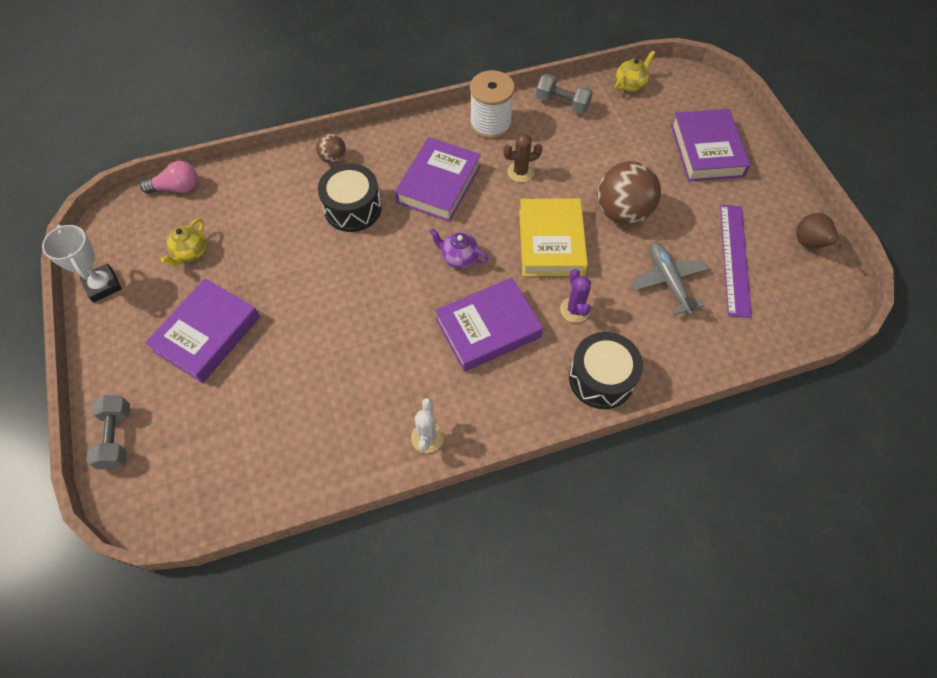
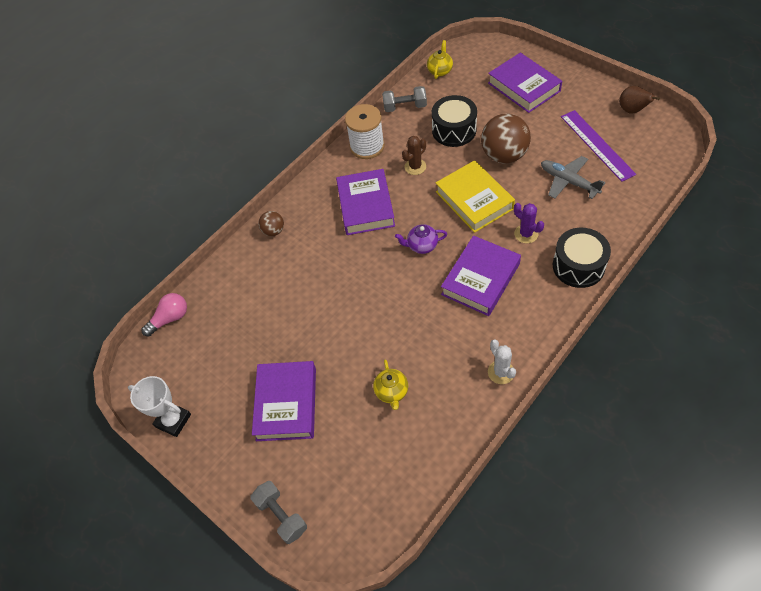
camera: 25 degrees left, 5 degrees down
(191, 252) = (223, 357): yellow teapot -> yellow teapot (392, 392)
(353, 208) = (318, 256): black drum -> black drum (454, 130)

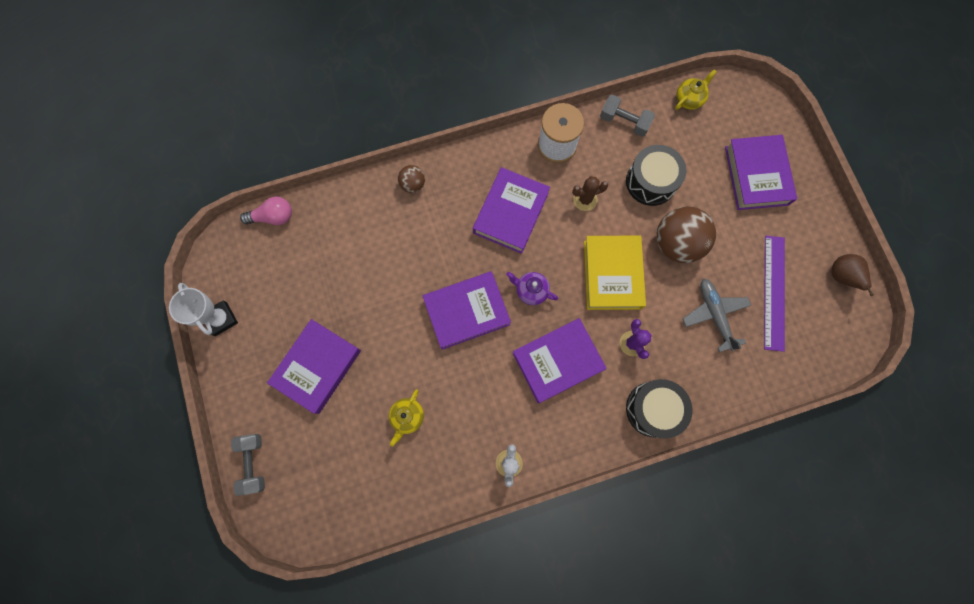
camera: 25 degrees right, 20 degrees up
(382, 289) = (466, 311): none -> purple book

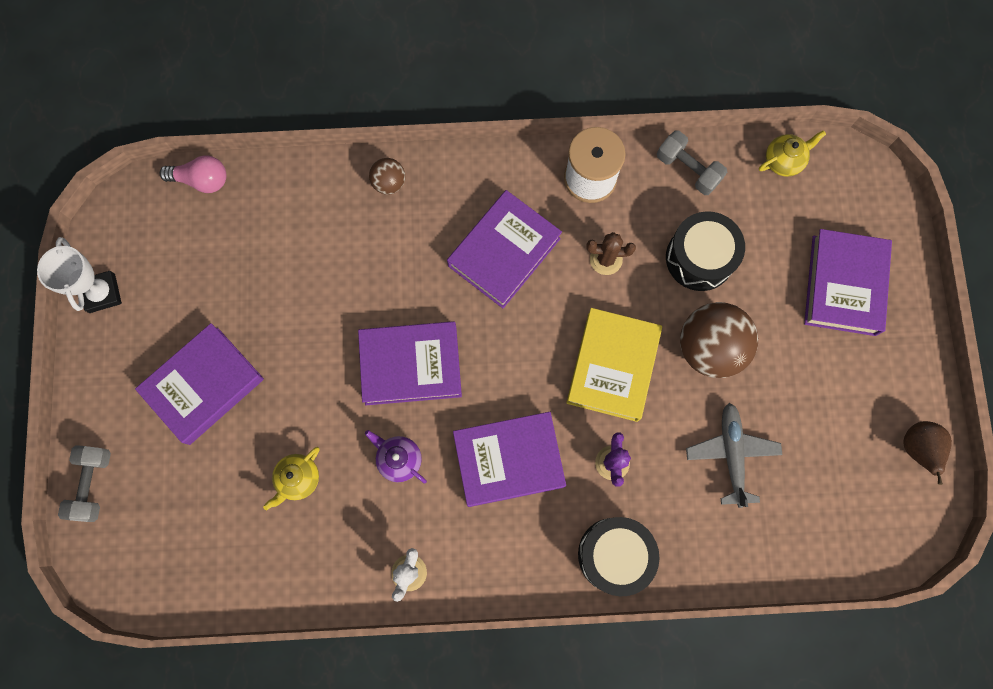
camera: 15 degrees right, 0 degrees up
(531, 291) = (501, 360): purple teapot -> purple teapot (399, 459)
(774, 292) = (820, 446): purple ruler -> none

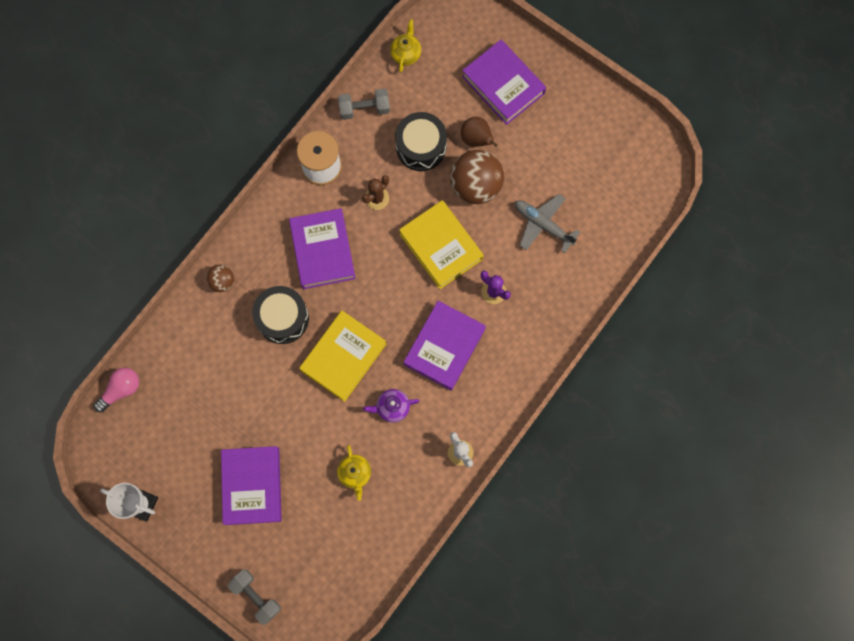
camera: 50 degrees left, 0 degrees up
(411, 365) = (343, 357): purple book -> yellow book
(614, 555) = (544, 333): black drum -> black drum (282, 318)
(917, 449) = (621, 127): brown pear -> brown pear (476, 139)

